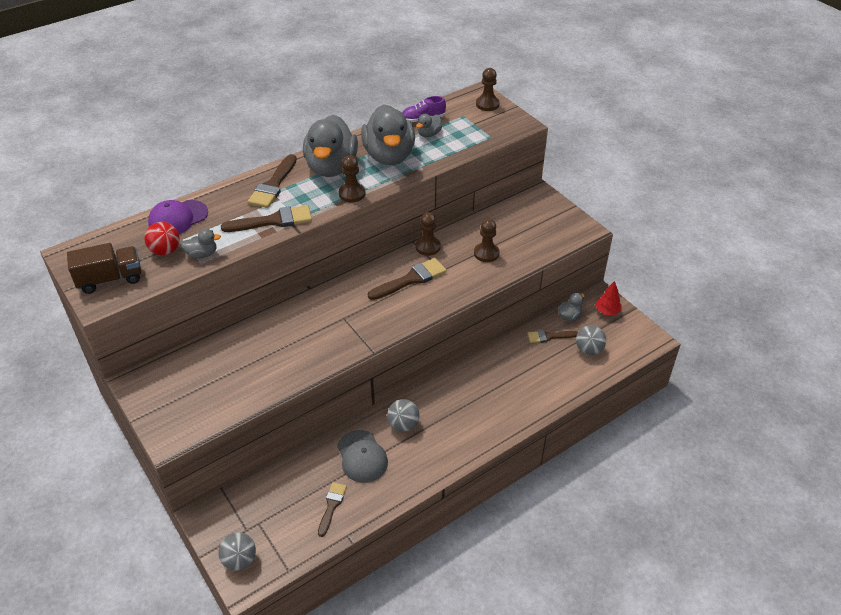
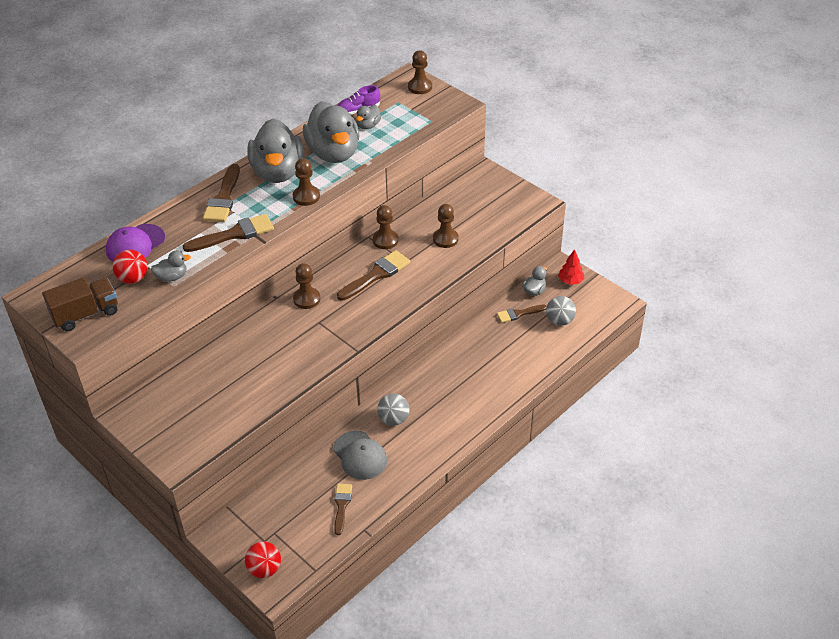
camera: 10 degrees left, 0 degrees up
(240, 560) = (264, 569): grey ball -> red ball
(338, 293) = (306, 299): none -> brown pawn

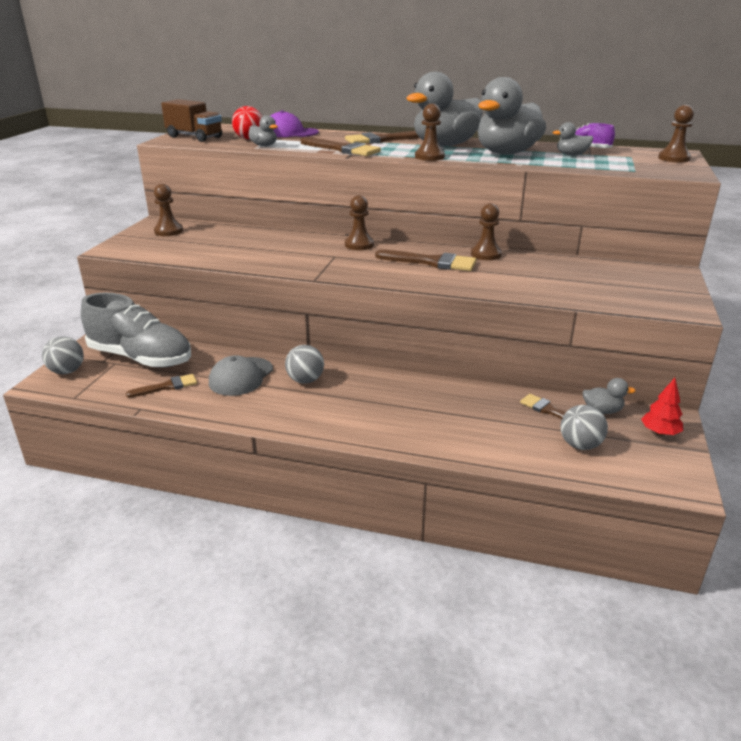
camera: 60 degrees right, 15 degrees down
(264, 569) = (67, 371): red ball -> grey ball
(279, 513) = (141, 358): none -> grey shoe
(445, 239) = (535, 278): brown pawn -> brown pawn (168, 231)

